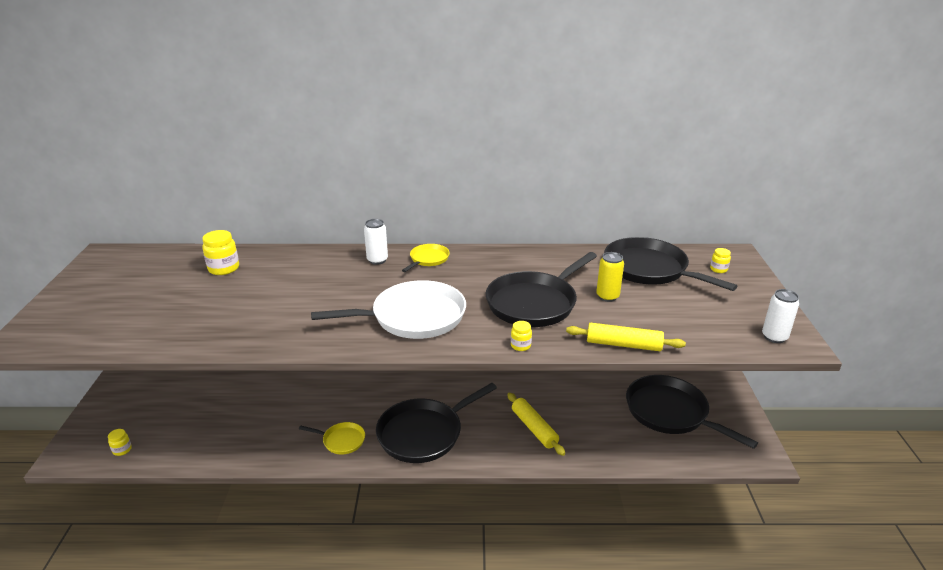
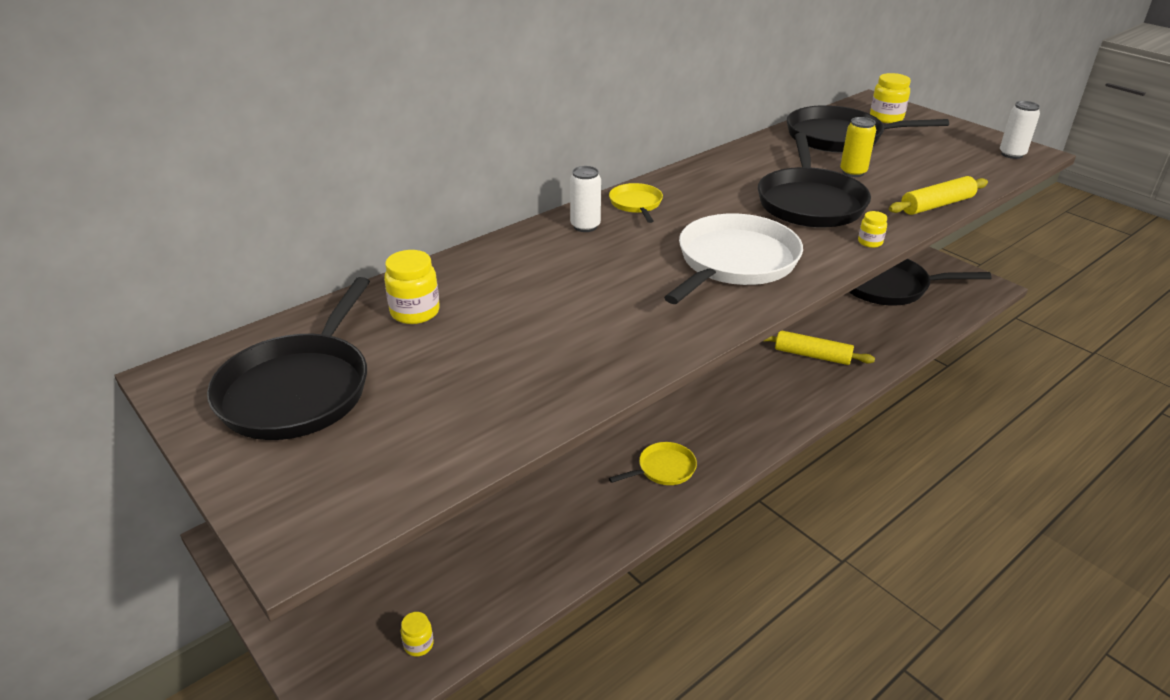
camera: 40 degrees left, 5 degrees up
(423, 433) = (729, 415): black pan -> black pan (298, 390)
(718, 269) = (886, 118): yellow jar -> yellow jar, size x1.78

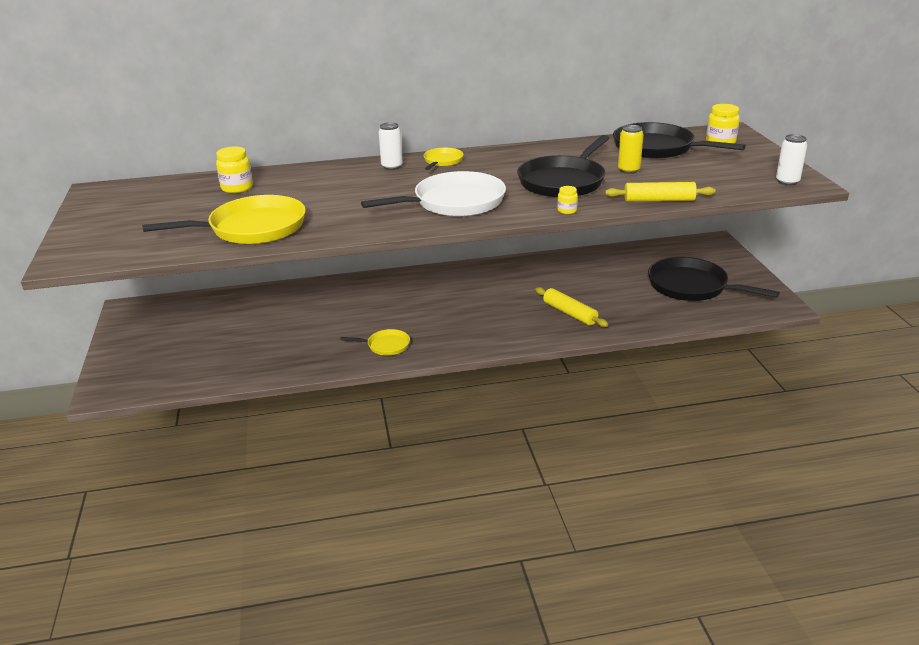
camera: 30 degrees right, 5 degrees down
(298, 390) = (138, 207): black pan -> none
(418, 644) = (160, 381): yellow jar -> none
(531, 376) = (252, 228): none -> yellow pan

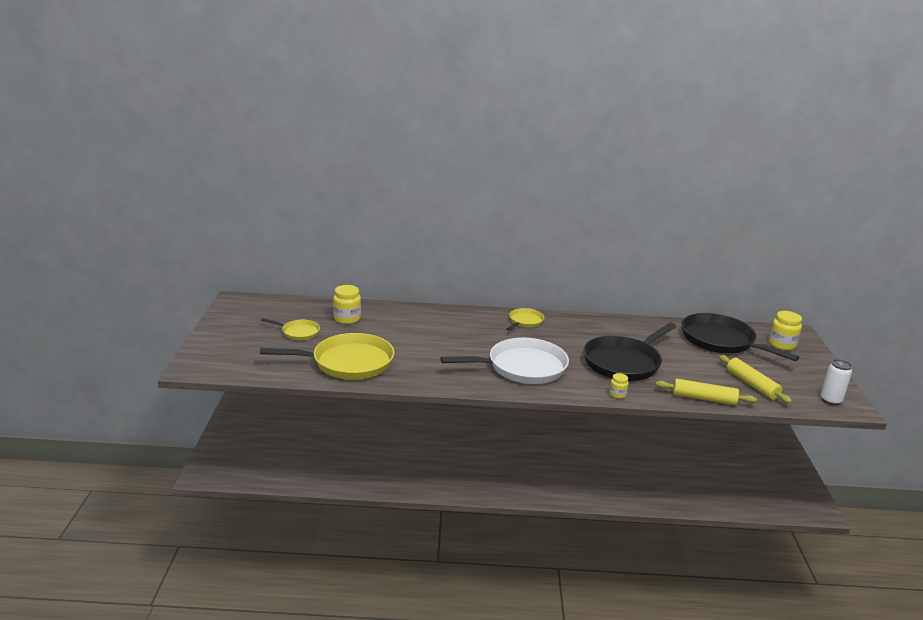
camera: 10 degrees right, 5 degrees down
(386, 345) = (445, 476): yellow pan -> yellow pan (299, 332)
(392, 167) = (480, 319): white can -> none
(570, 313) = (614, 476): yellow rolling pin -> yellow rolling pin (752, 385)
(628, 170) = (686, 361): yellow can -> none
(691, 286) = (735, 471): black pan -> none

